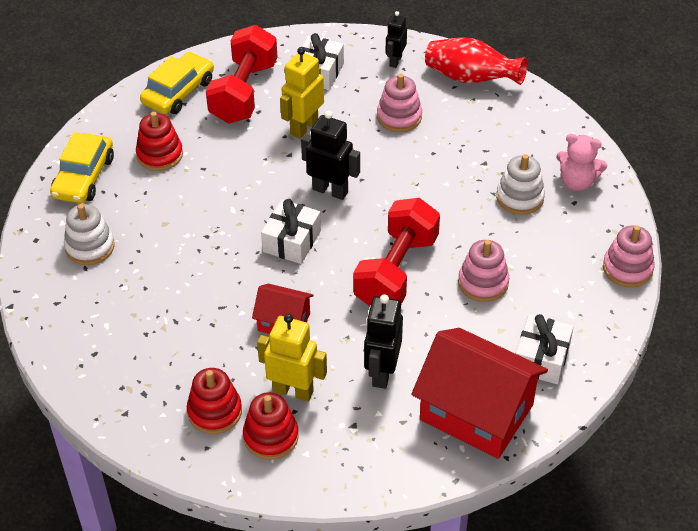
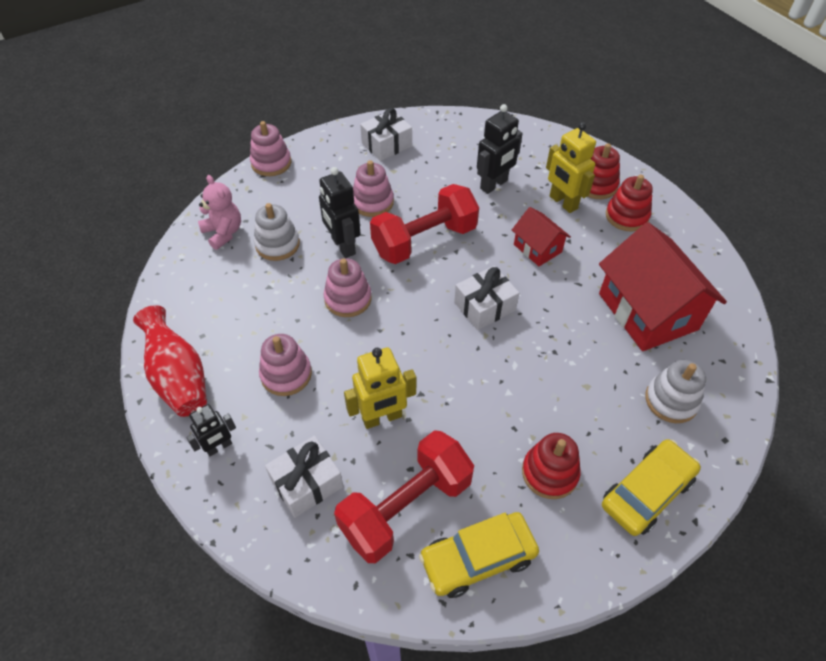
camera: 145 degrees left, 5 degrees up
(330, 190) = (415, 334): black robot -> black robot (343, 246)
(411, 187) = (348, 299): none -> pink stacking toy
(476, 412) = (455, 139): red house -> red house (647, 311)

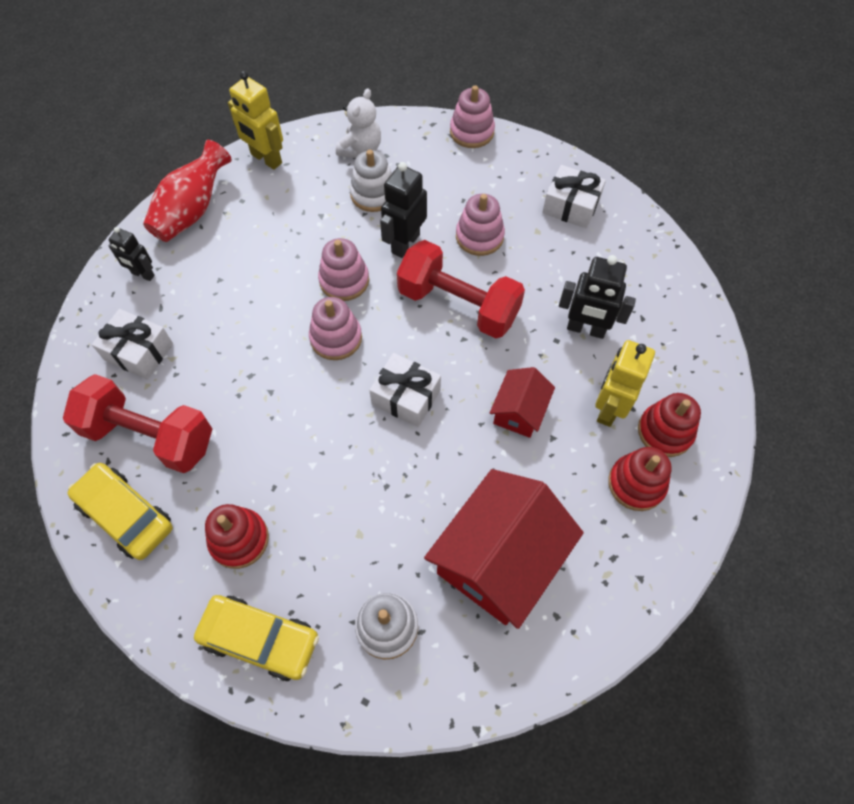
camera: 60 degrees right, 10 degrees up
(223, 233) = (360, 149): pink teddy bear -> white teddy bear
(286, 374) = (235, 280): pink stacking toy -> pink stacking toy (336, 338)
(382, 418) = (229, 374): yellow robot -> yellow robot (266, 159)

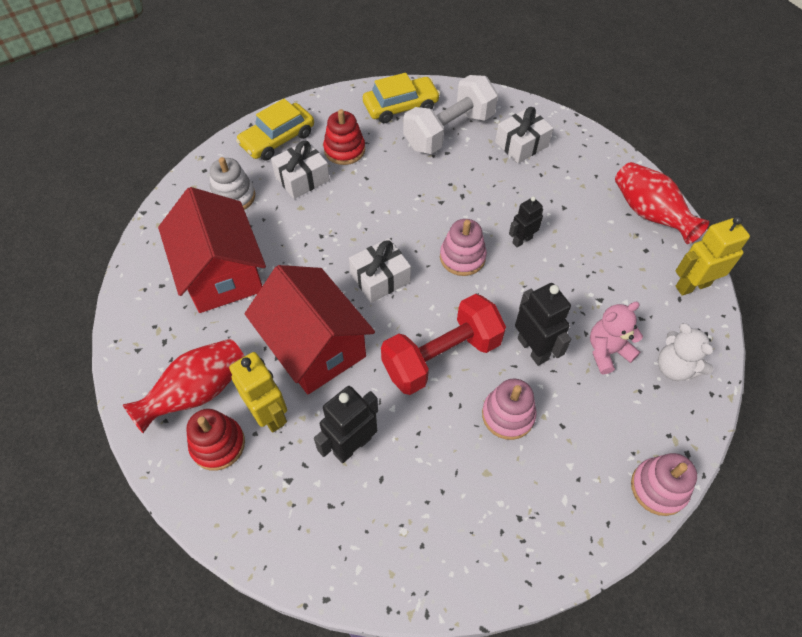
camera: 120 degrees right, 5 degrees down
(143, 274) = (594, 165): black robot -> black robot (522, 240)
(150, 436) = (449, 131): red dumbbell -> white dumbbell
(344, 280) = (516, 286): pink stacking toy -> none
(373, 194) = (607, 351): white stacking toy -> pink teddy bear
(519, 411) = (314, 346): red house -> red house, size x1.95
(571, 206) = (501, 528): white gift -> white gift (302, 178)
(636, 484) = (197, 392): red stacking toy -> red vase

